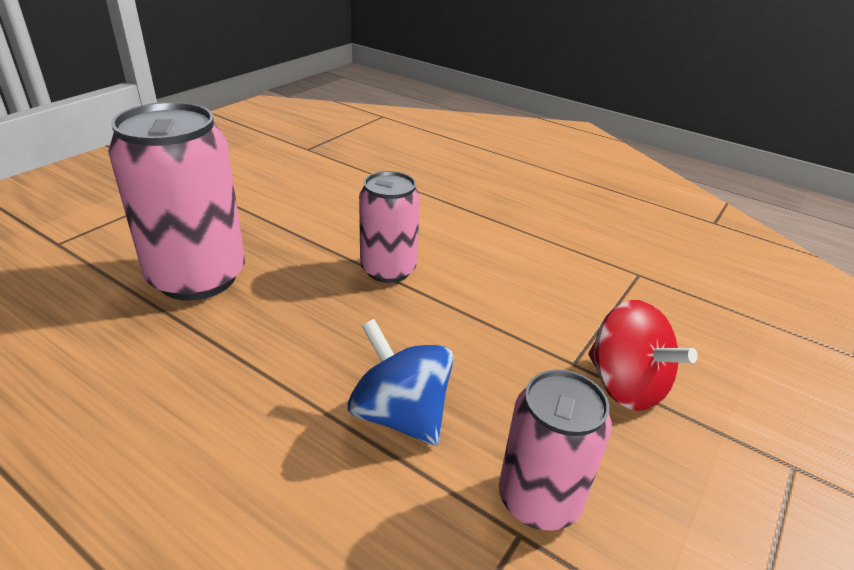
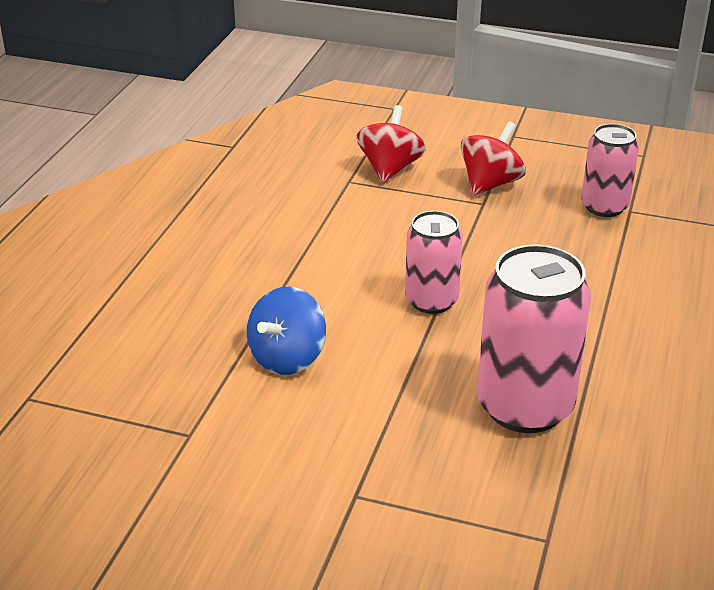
camera: 105 degrees left, 0 degrees up
(400, 415) = (587, 260): blue spinning top -> blue spinning top (287, 358)
(668, 308) = (390, 169): none -> red spinning top

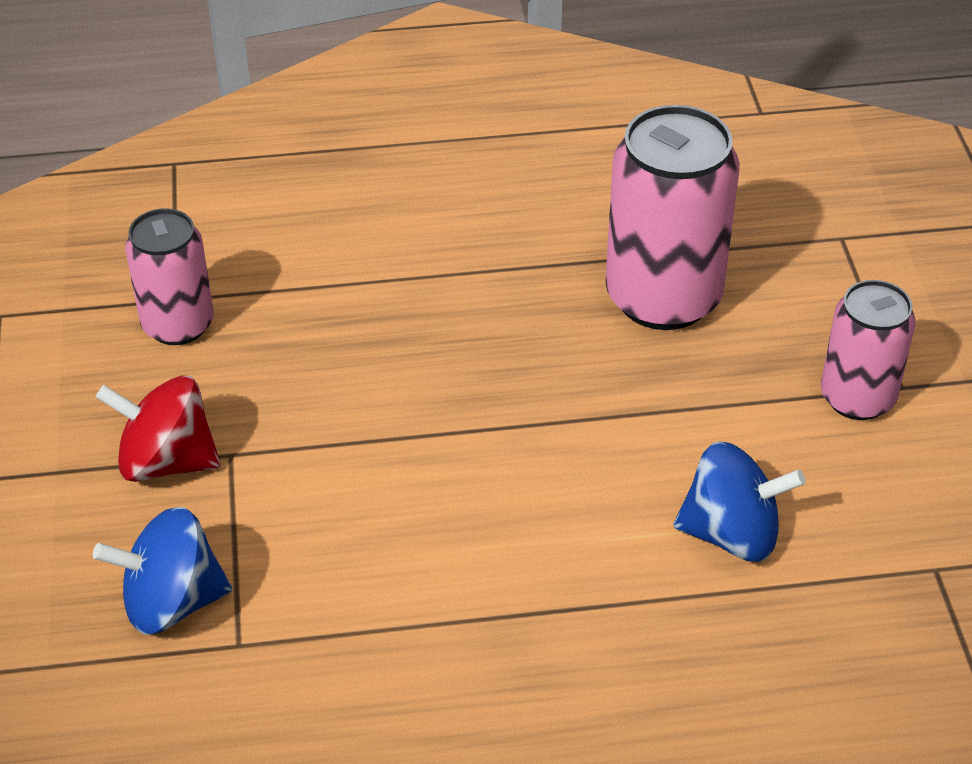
camera: 115 degrees left, 10 degrees up
(390, 169) = (172, 602): red spinning top -> blue spinning top
(431, 301) = (515, 434): pink can -> pink can (857, 398)

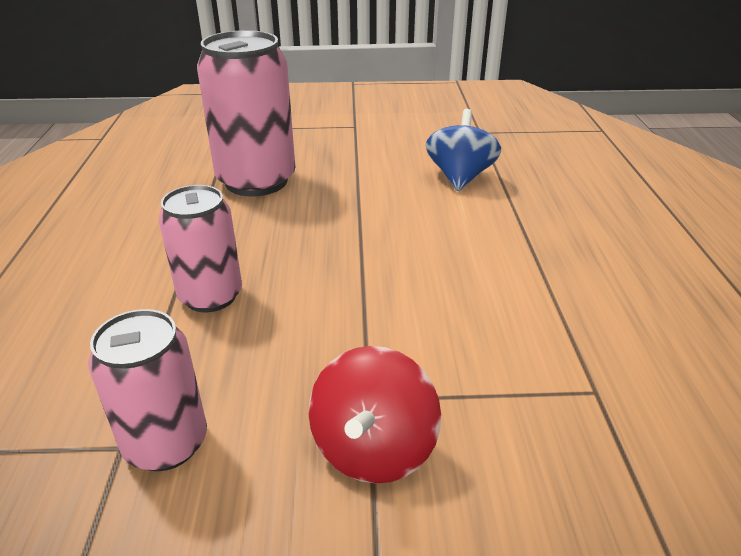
camera: 85 degrees left, 10 degrees down
(172, 602) = (559, 439): blue spinning top -> none
(857, 398) = (360, 136): pink can -> pink can (210, 296)

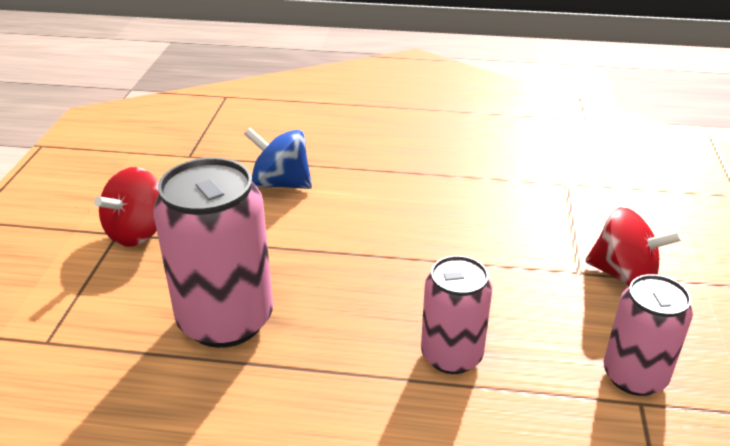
camera: 80 degrees left, 0 degrees up
(358, 132) = (138, 232): none -> red spinning top

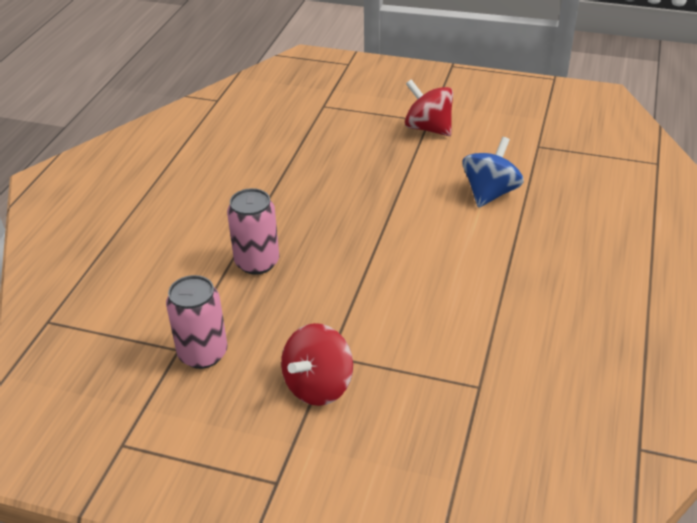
camera: 100 degrees right, 5 degrees up
(225, 320) = (323, 167): pink can -> none

